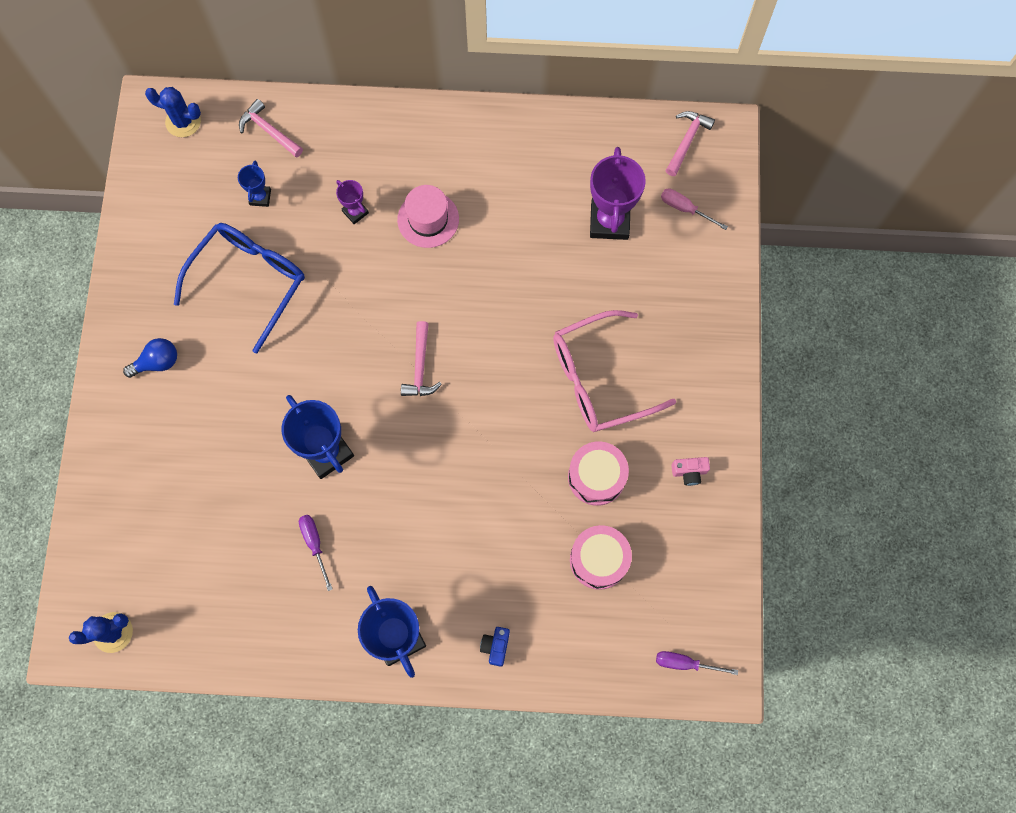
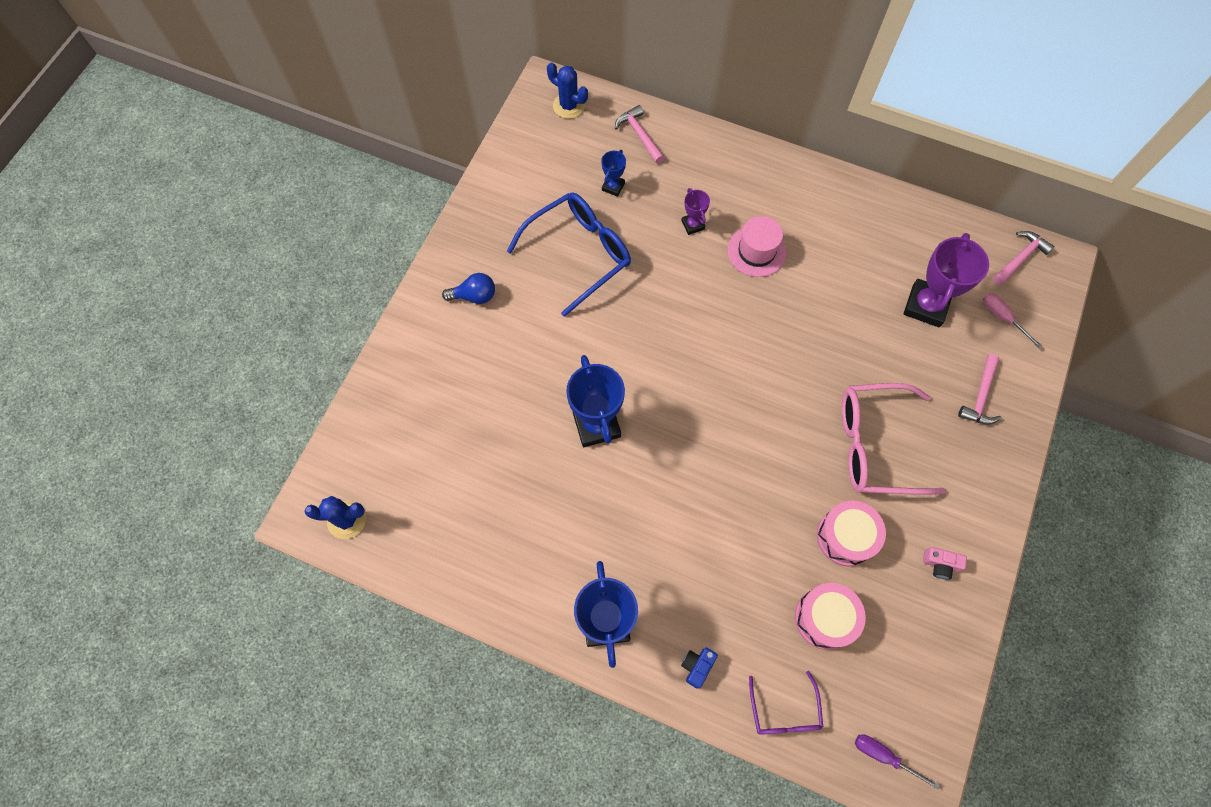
camera: 20 degrees right, 5 degrees down
(315, 544) = (557, 505): purple screwdriver -> none
(420, 367) = (708, 378): pink hammer -> pink hammer (980, 396)
(586, 658) = (784, 712): none -> purple glasses

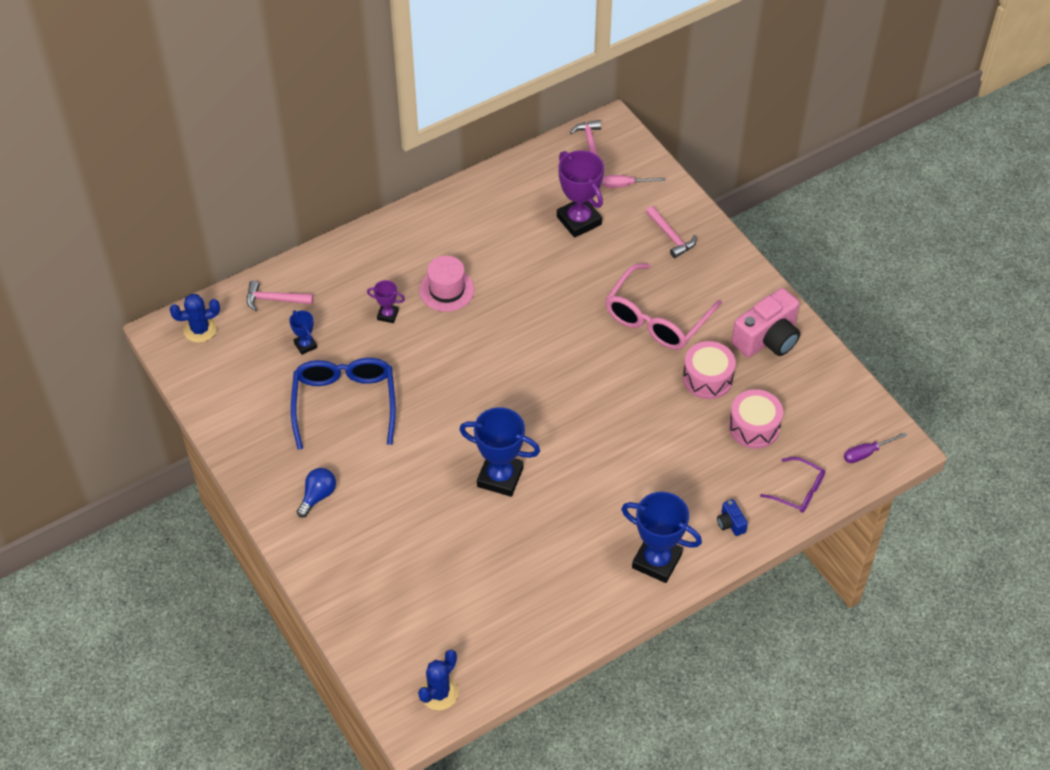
camera: 55 degrees left, 15 degrees down
(940, 564) = (767, 338): pink camera -> pink camera, size x2.27

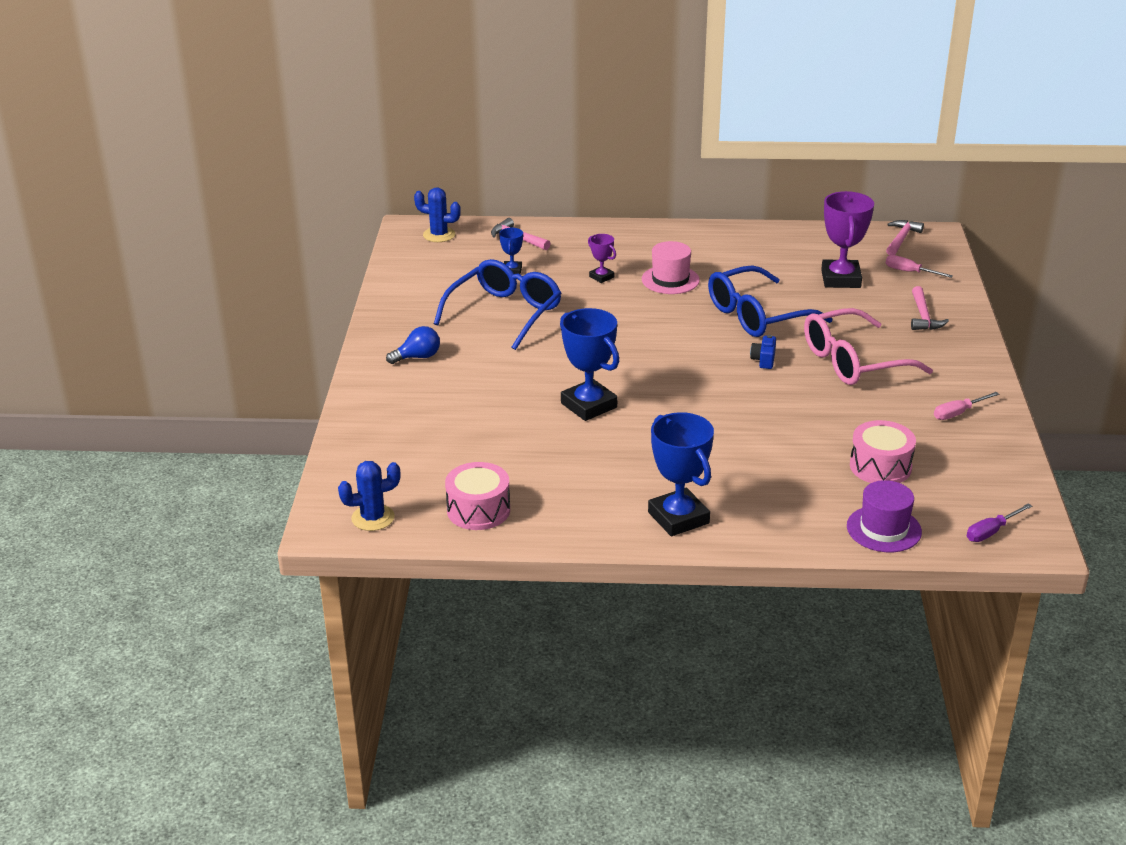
camera: 35 degrees right, 20 degrees down
(547, 300) = (756, 315): none -> blue glasses
(707, 378) = (865, 417): pink drum -> pink drum (478, 510)
(730, 523) = (784, 523): blue camera -> blue camera (763, 360)
(767, 338) = (958, 413): pink camera -> pink screwdriver
(798, 491) = (884, 529): purple glasses -> purple hat
(866, 453) = (991, 532): purple screwdriver -> purple screwdriver turned 45 degrees counterclockwise

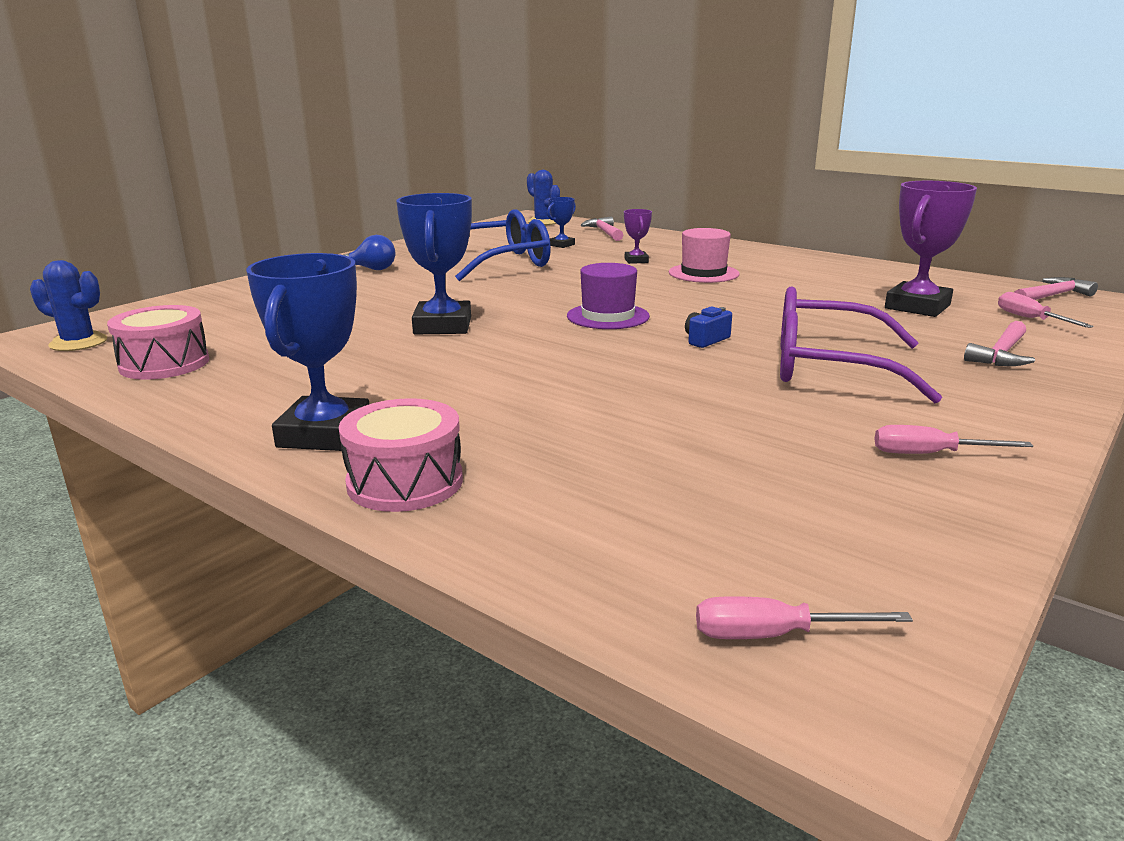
camera: 35 degrees right, 10 degrees down
(756, 315) = (758, 310): blue glasses -> none
(853, 361) = (827, 367): pink glasses -> purple glasses
(880, 466) = (697, 473): pink drum -> pink drum (405, 482)
(884, 529) = (571, 549): purple hat -> purple hat (608, 316)
(991, 532) = (774, 635): purple screwdriver -> pink screwdriver

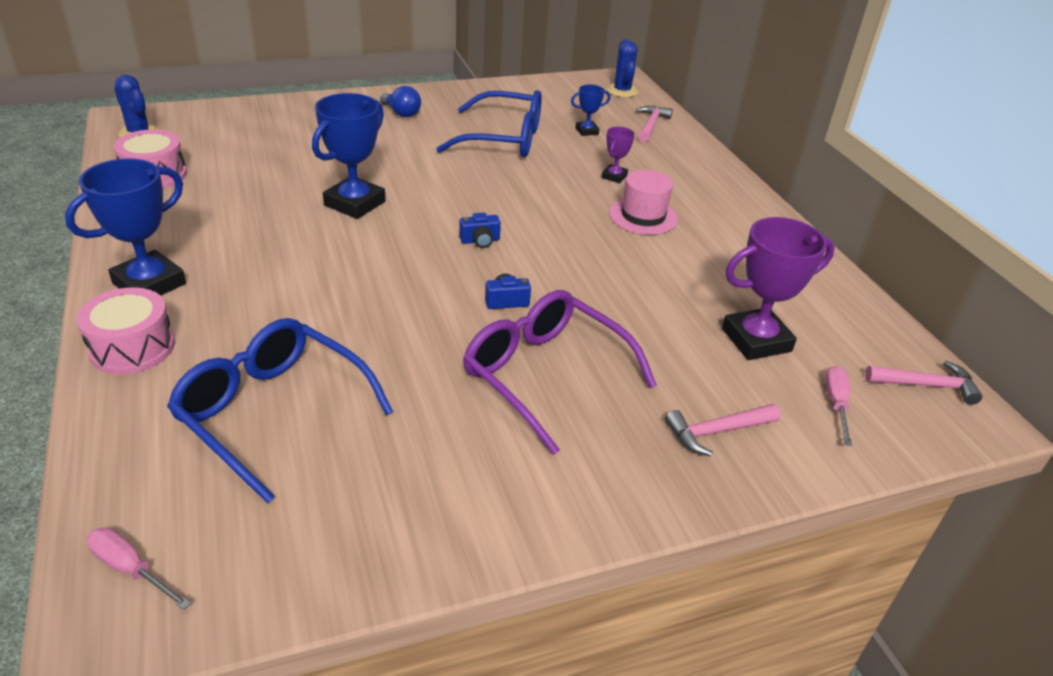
camera: 30 degrees right, 15 degrees up
(608, 316) = (480, 241): purple hat -> blue camera
(658, 468) = (272, 412): none -> blue glasses
(930, 454) = (457, 498): pink screwdriver -> none

